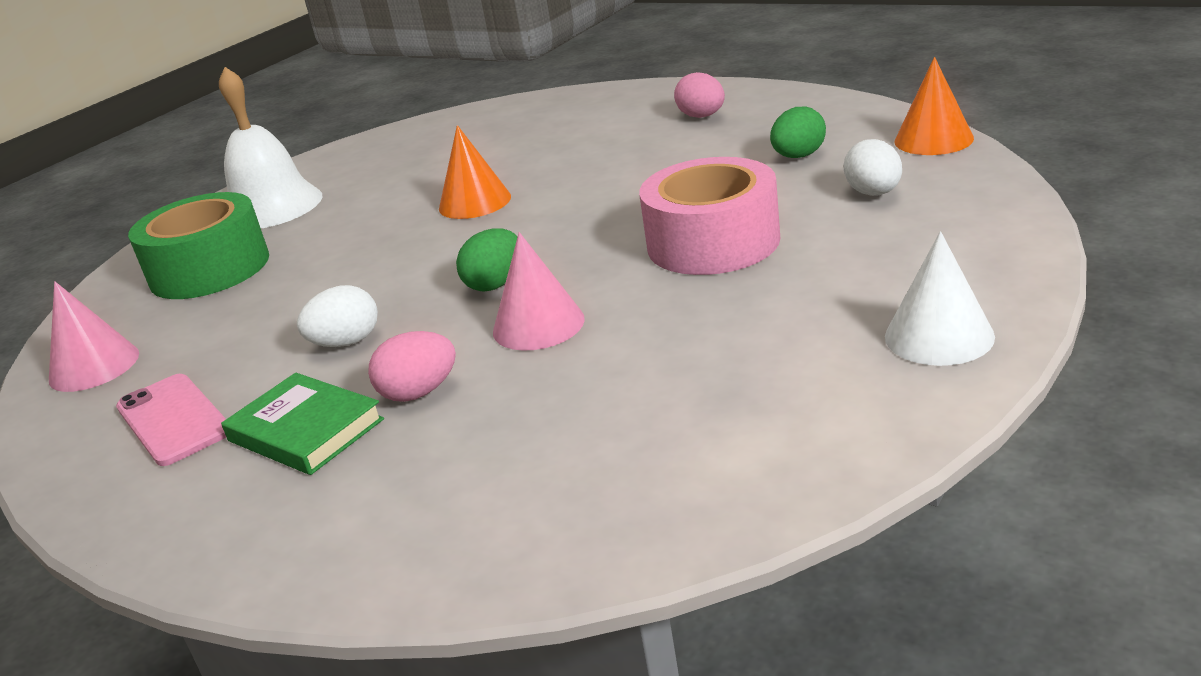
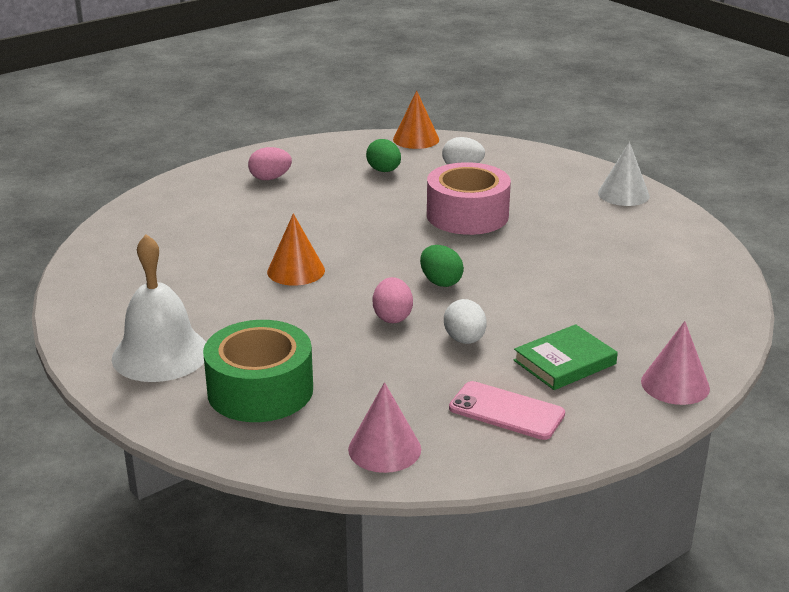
camera: 75 degrees left, 0 degrees up
(173, 419) = (506, 411): pink phone -> pink phone turned 45 degrees clockwise
(419, 392) = (554, 322): pink egg -> pink egg (392, 317)
(538, 325) = (511, 277): pink cone -> pink cone (675, 384)

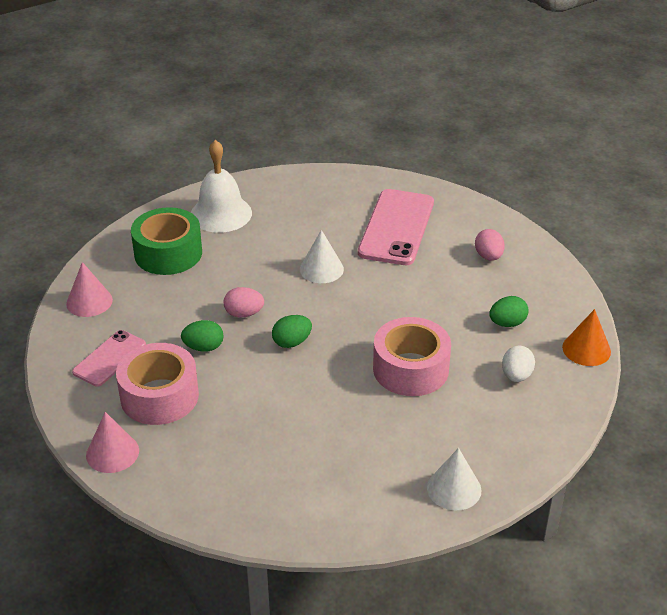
camera: 95 degrees right, 10 degrees up
(210, 228) = (396, 227): none -> pink phone
(296, 271) = (321, 269): orange cone -> white cone
(464, 340) = (204, 347): white egg -> green egg
(565, 362) = (159, 396): green book -> pink tape

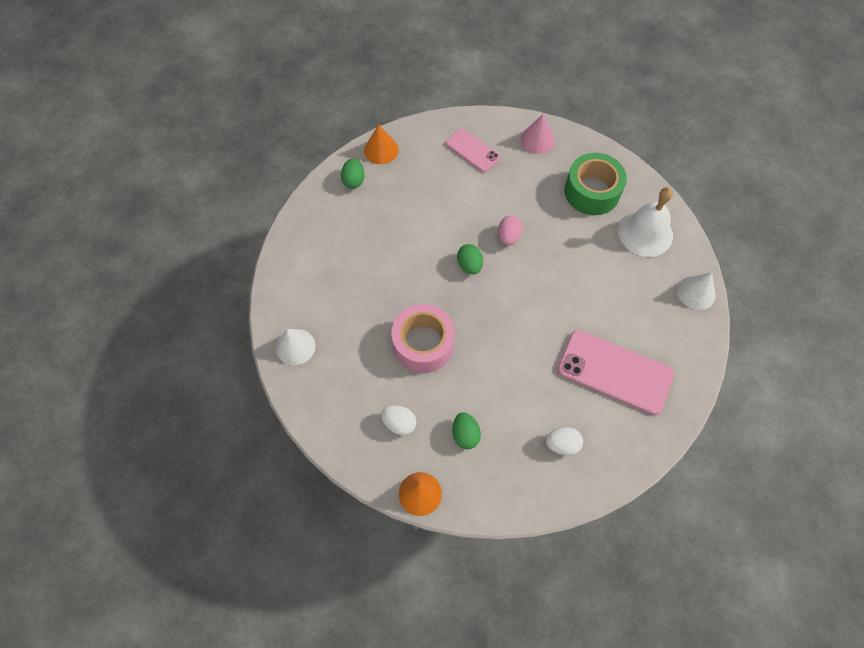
camera: 100 degrees right, 25 degrees up
(112, 452) = (381, 150): pink cone -> orange cone
(159, 396) = (428, 177): pink tape -> none
(204, 347) = (474, 207): green egg -> green egg (354, 180)
(321, 269) = (559, 299): white cone -> white cone (696, 292)
(488, 256) = (562, 444): pink egg -> white egg

